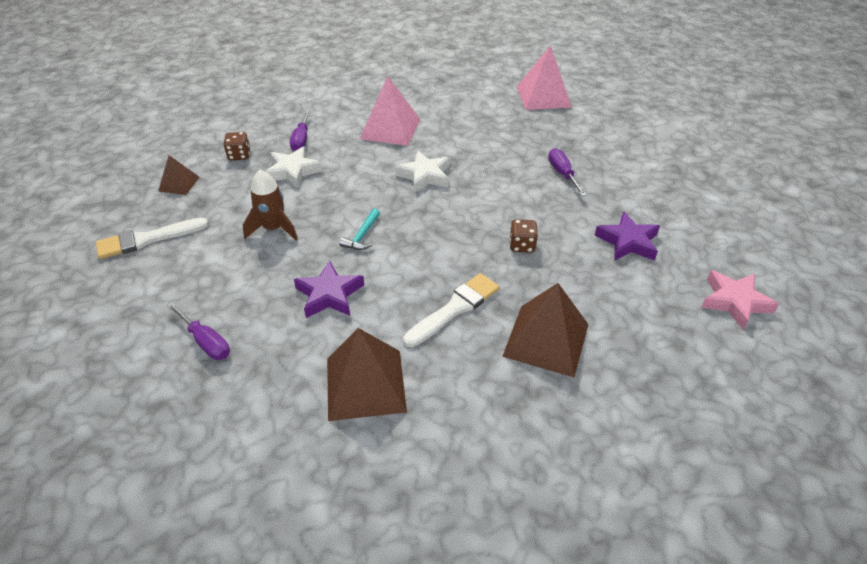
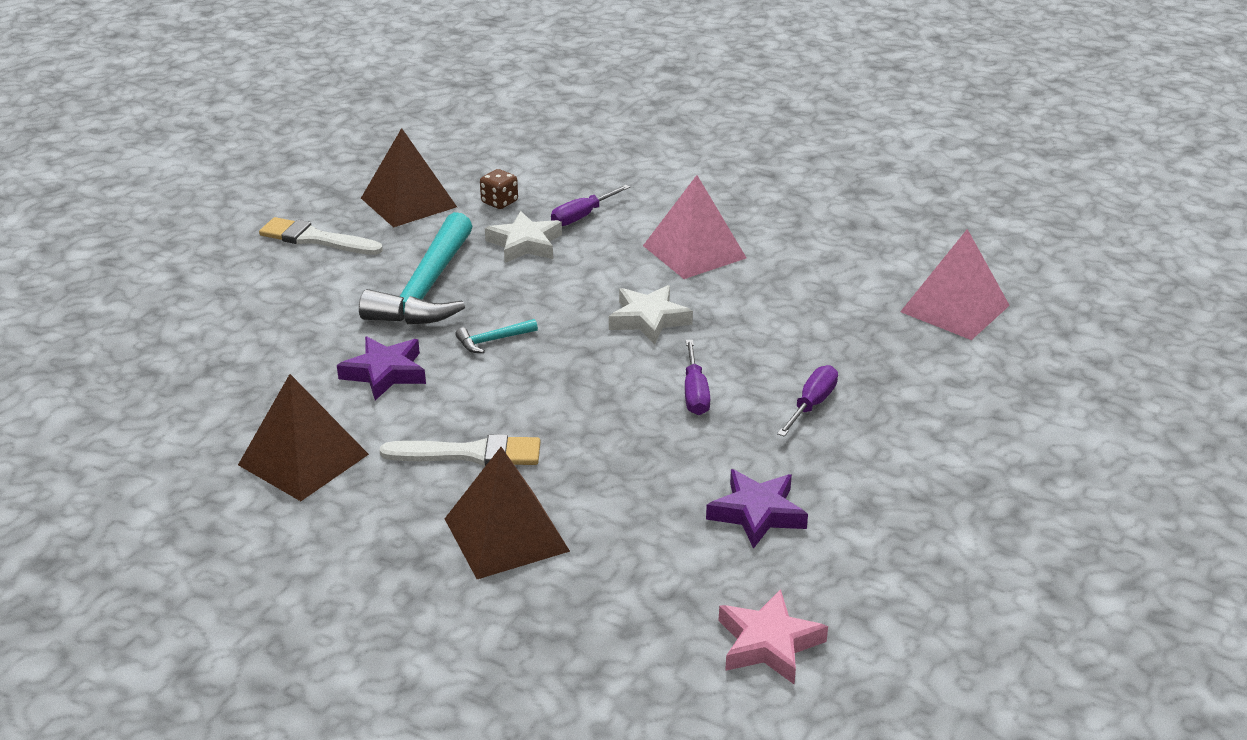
camera: 45 degrees right, 10 degrees down
(179, 184) = (408, 202): brown pyramid -> brown pyramid, size x1.84
(205, 341) = (242, 348): purple screwdriver -> purple screwdriver (695, 393)
(274, 229) = (426, 288): brown rocket -> turquoise hammer
(522, 245) = (631, 444): brown dice -> none

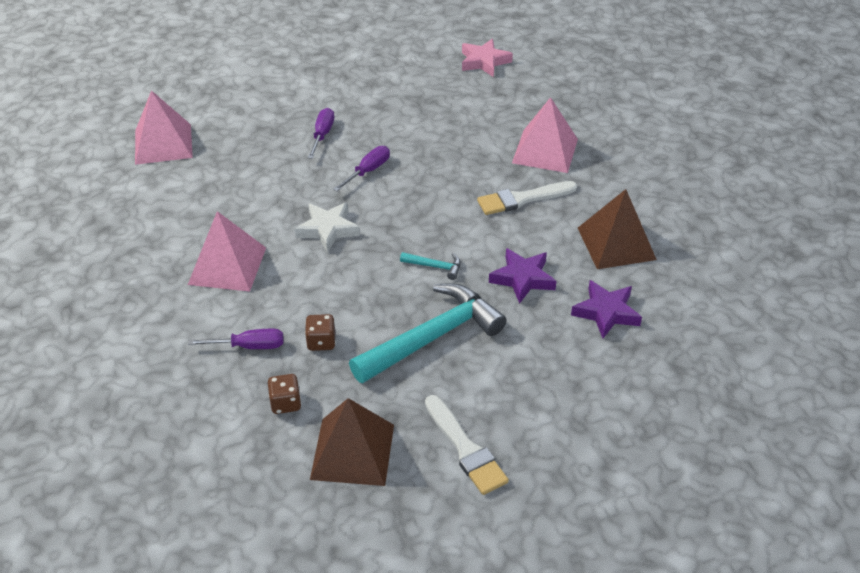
camera: 140 degrees left, 10 degrees up
(470, 454) = (522, 199): white brush -> white brush turned 60 degrees counterclockwise
(506, 534) = (545, 151): brown pyramid -> pink pyramid
(525, 244) = (321, 342): white star -> brown dice
(757, 513) = (422, 104): purple star -> purple star (606, 312)
(811, 405) = (322, 135): purple screwdriver -> purple screwdriver turned 120 degrees clockwise

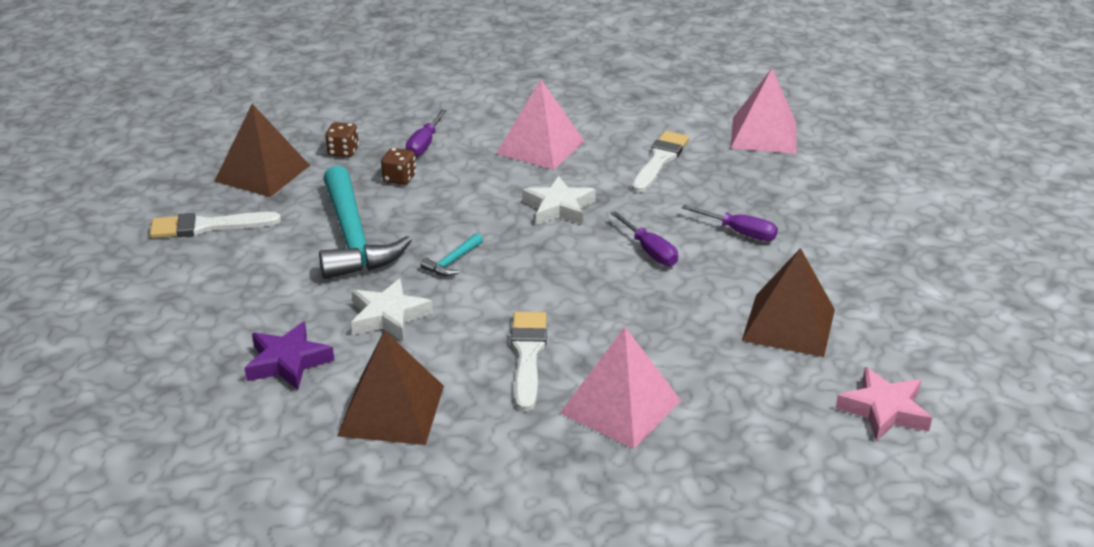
camera: 110 degrees right, 10 degrees down
(227, 191) = (660, 160): none -> white brush
(423, 101) = (788, 325): none -> brown pyramid
(522, 278) = (388, 316): purple star -> white star

